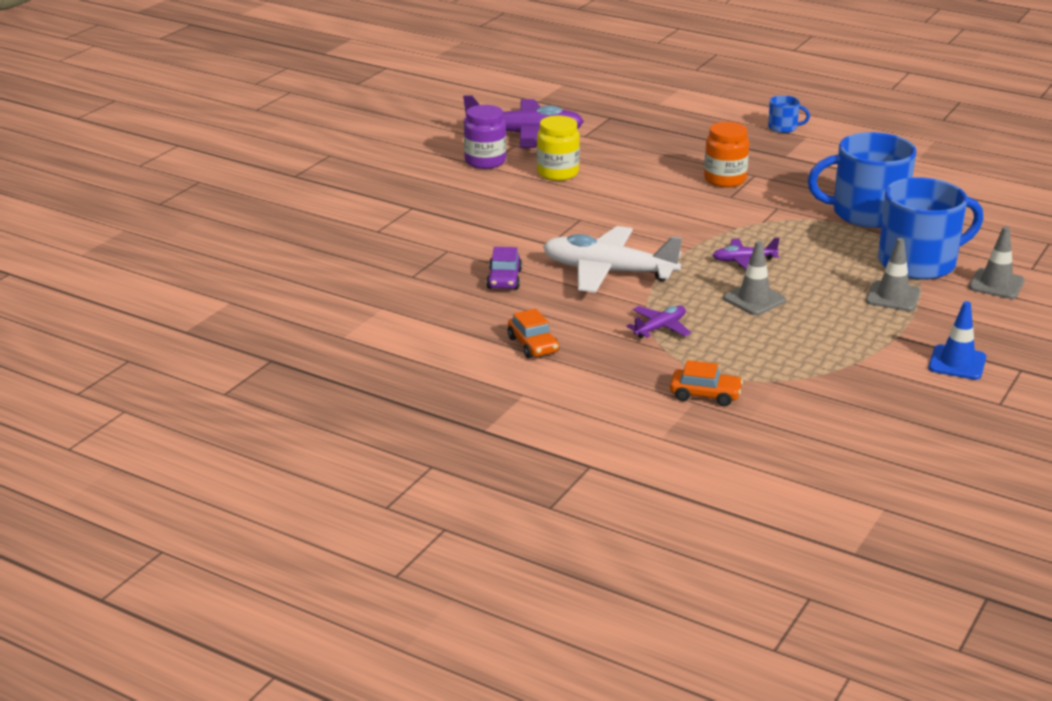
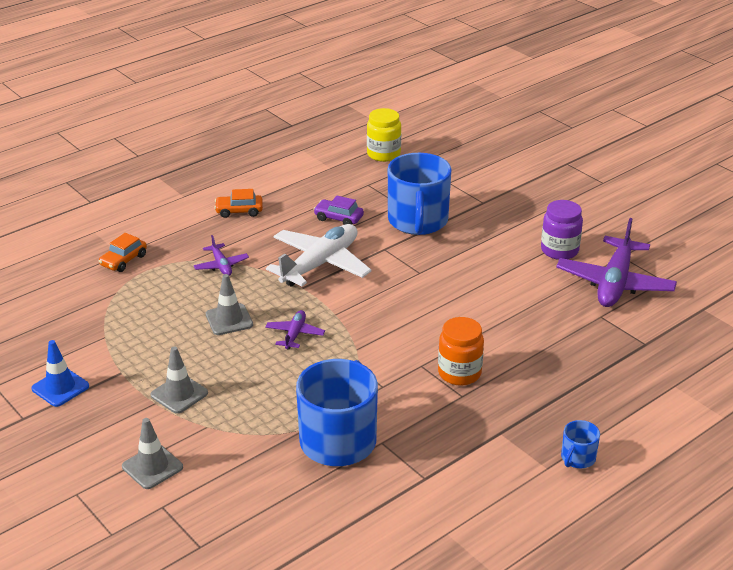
camera: 110 degrees right, 5 degrees up
(557, 173) = (518, 282): yellow jar -> yellow jar (383, 154)
(919, 263) = (223, 434): blue mug -> blue mug (418, 221)

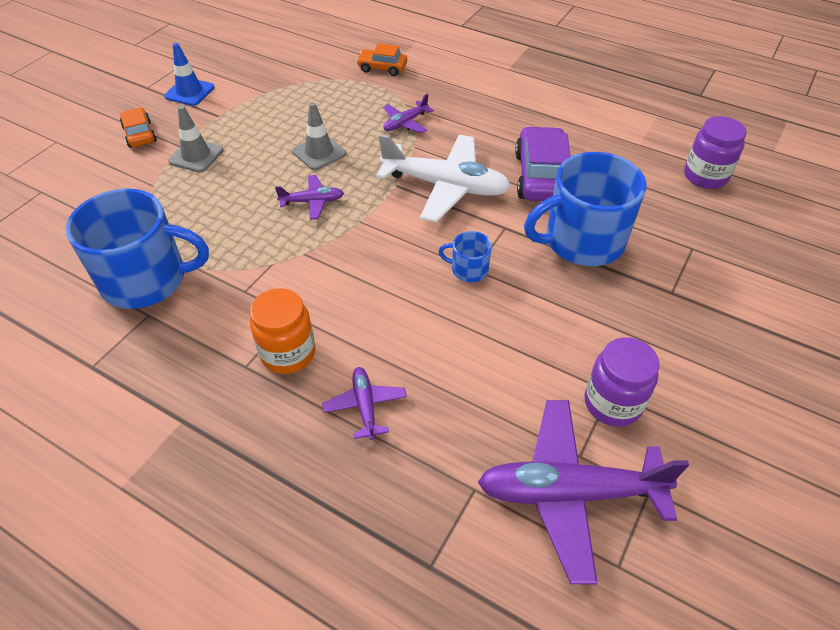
camera: 70 degrees right, 15 degrees up
(152, 467) = (92, 170): grey traffic cone -> none
(239, 211) = (506, 107): orange car -> orange car (140, 134)
(338, 218) = (542, 176): purple car -> purple car, size x1.76
(383, 154) = (705, 176): yellow jar -> purple jar
(522, 346) = (365, 406): none -> purple plane
(577, 458) = (143, 520): blue mug -> blue mug (468, 269)

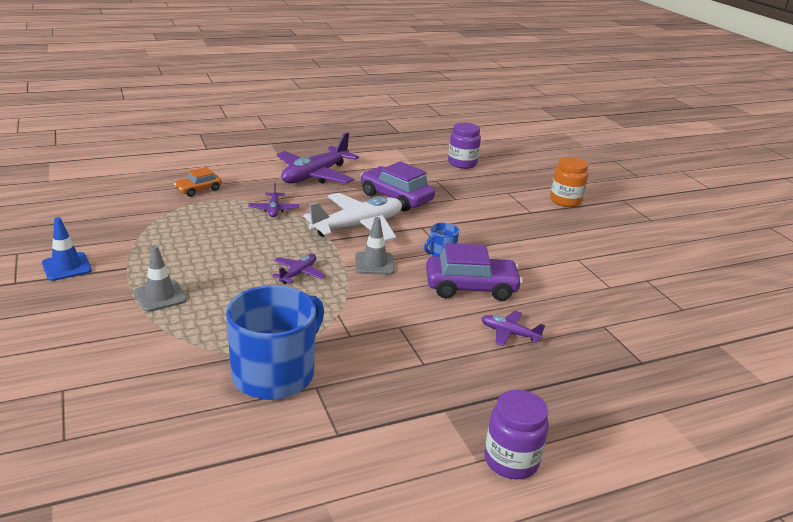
camera: 55 degrees left, 20 degrees down
(140, 134) = (79, 310): orange car -> none
(288, 353) = (432, 342): orange jar -> orange jar (565, 201)
(319, 152) = (249, 249): grey traffic cone -> grey traffic cone (374, 263)
(425, 328) = (471, 287): none -> purple car
(569, 493) = (630, 301): purple plane -> purple plane (315, 175)
(582, 241) = (464, 213): blue mug -> none
(612, 403) = (586, 262): purple jar -> purple jar (511, 460)

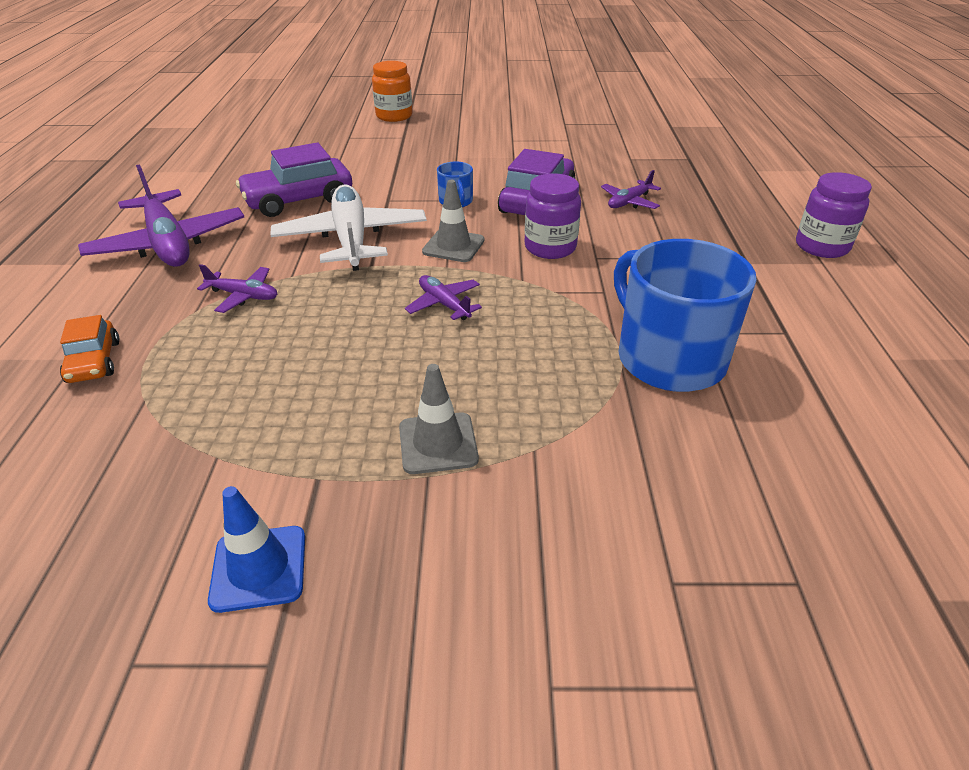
camera: 65 degrees left, 10 degrees up
(462, 163) = (251, 143): purple jar -> purple jar (550, 247)

